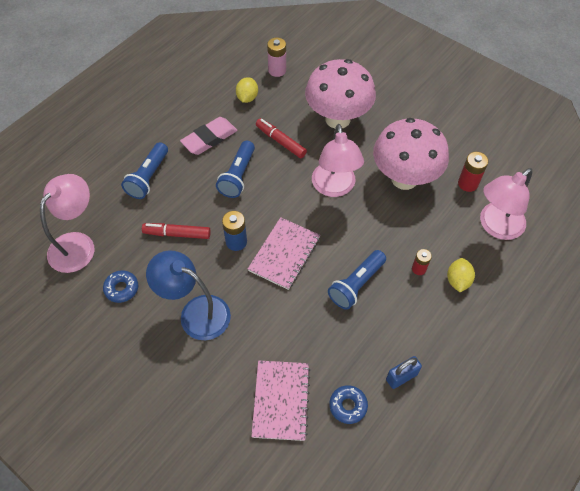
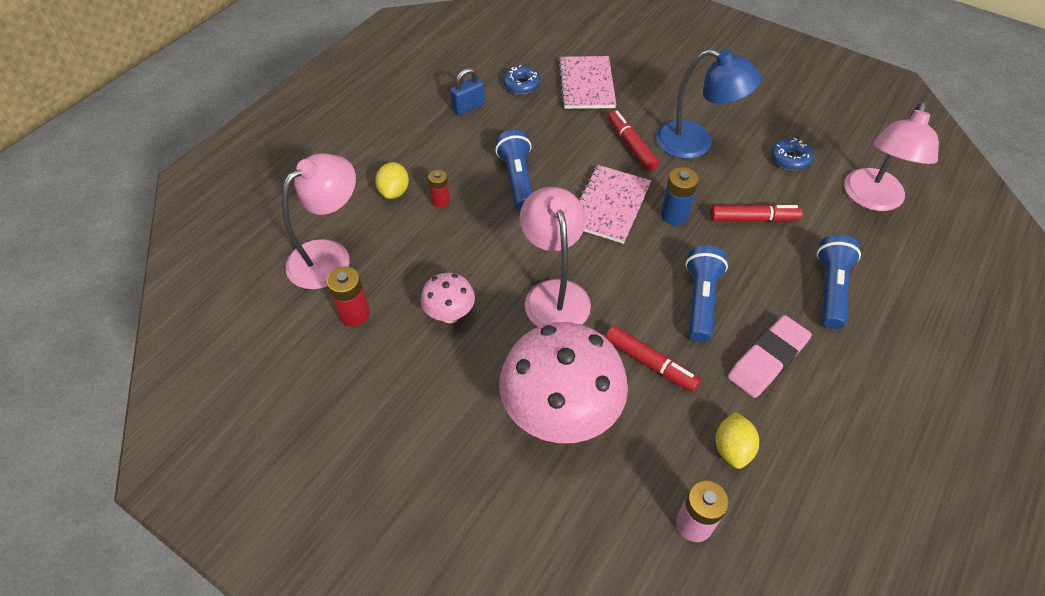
camera: 175 degrees right, 5 degrees down
(253, 314) = (631, 145): none -> red marker
(356, 285) = (517, 180): blue flashlight -> blue flashlight turned 45 degrees counterclockwise
(404, 178) = (450, 315): pink mushroom -> pink mushroom, size x0.48

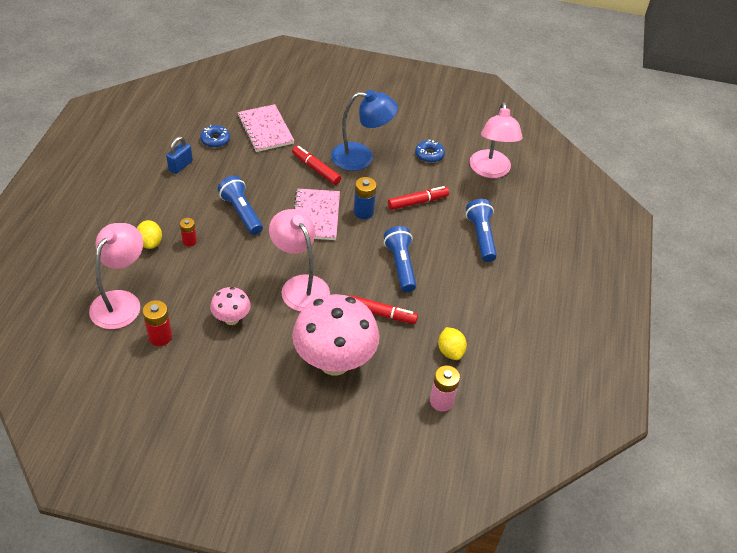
camera: 25 degrees left, 5 degrees down
(767, 359) = (455, 291): pink eraser -> none

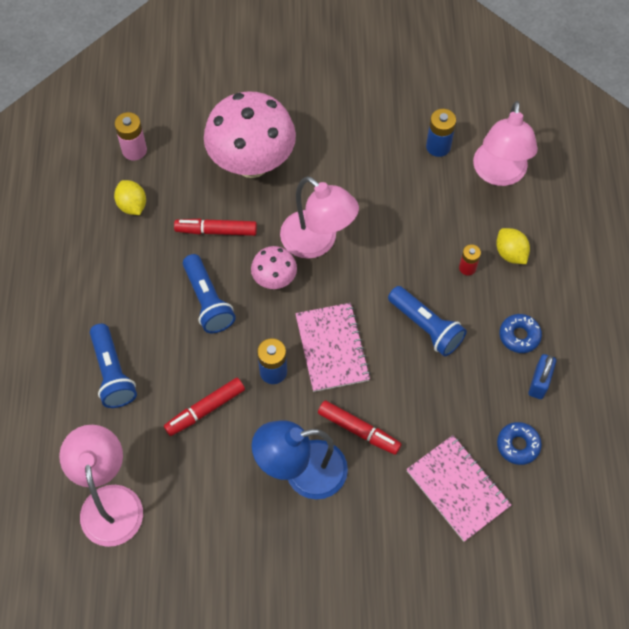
camera: 170 degrees right, 15 degrees up
(160, 337) = (438, 146): red battery -> blue battery
(231, 319) = (375, 184): pink mushroom -> pink mushroom (274, 280)
(429, 155) = (204, 508): blue donut -> blue donut (519, 336)

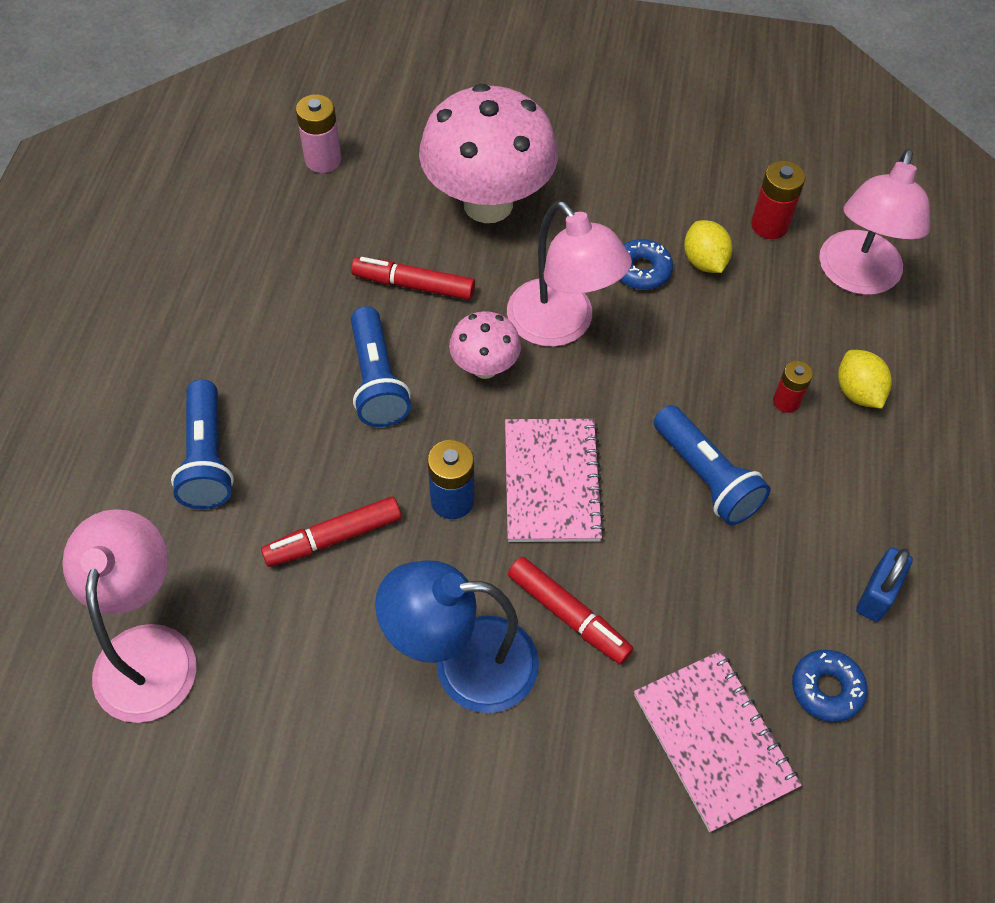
camera: 10 degrees right, 5 degrees down
(132, 205) = (300, 231): yellow lemon -> yellow lemon (704, 261)
(438, 146) = (769, 225): blue battery -> red battery
(519, 336) = (854, 517): blue donut -> blue donut (641, 270)

